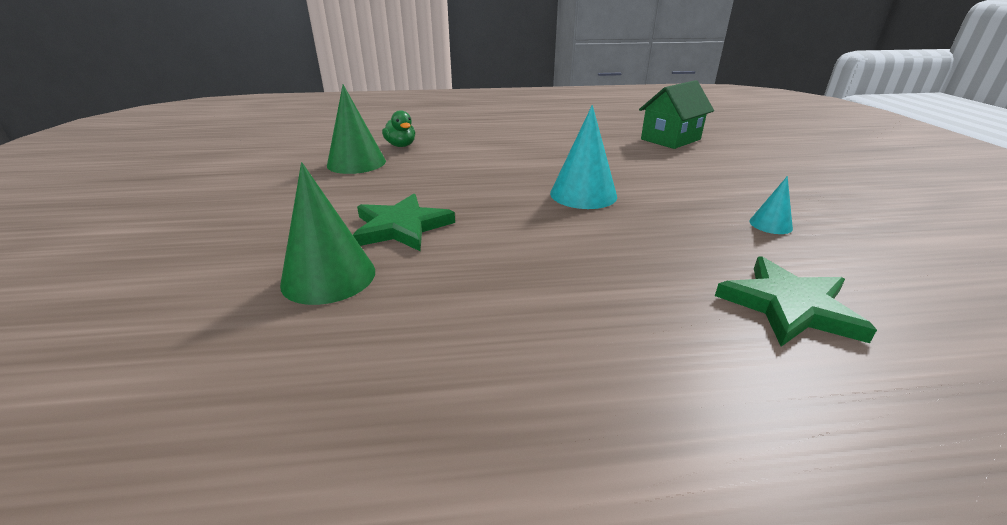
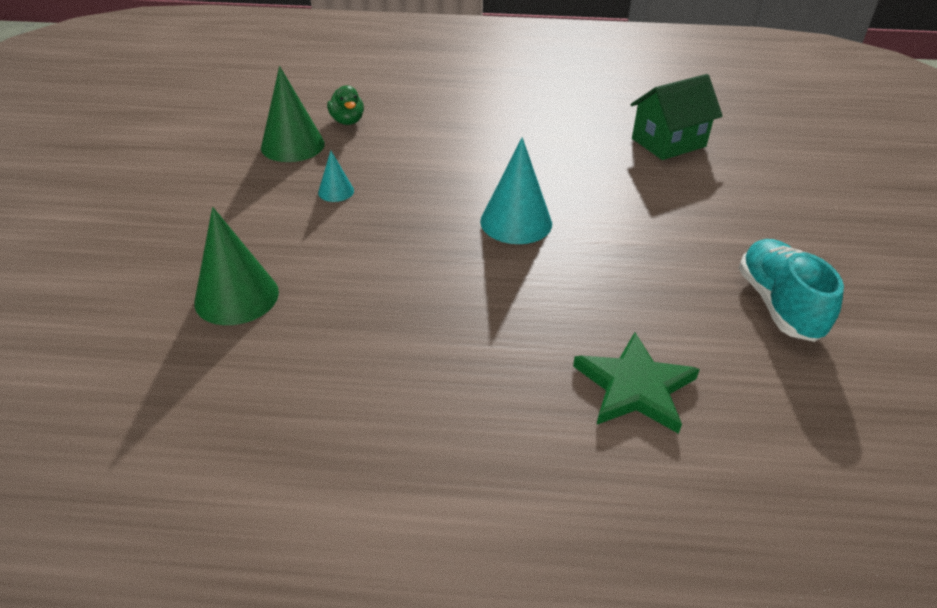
camera: 10 degrees right, 10 degrees up
(401, 227) = (315, 245): green star -> none
(770, 224) = (691, 289): turquoise cone -> turquoise cone (336, 191)
(852, 227) = (778, 305): none -> turquoise shoe

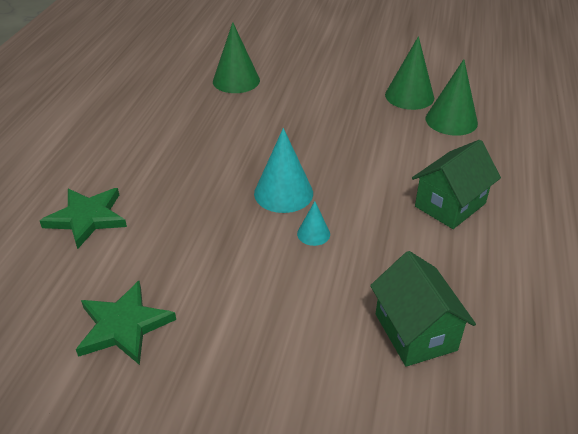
camera: 100 degrees right, 0 degrees up
(336, 191) = (341, 113): turquoise cone -> turquoise cone (313, 234)
(347, 121) = (451, 120): green duck -> green cone
(499, 125) = (450, 205): none -> green house
(778, 305) = (124, 326): turquoise shoe -> green star

